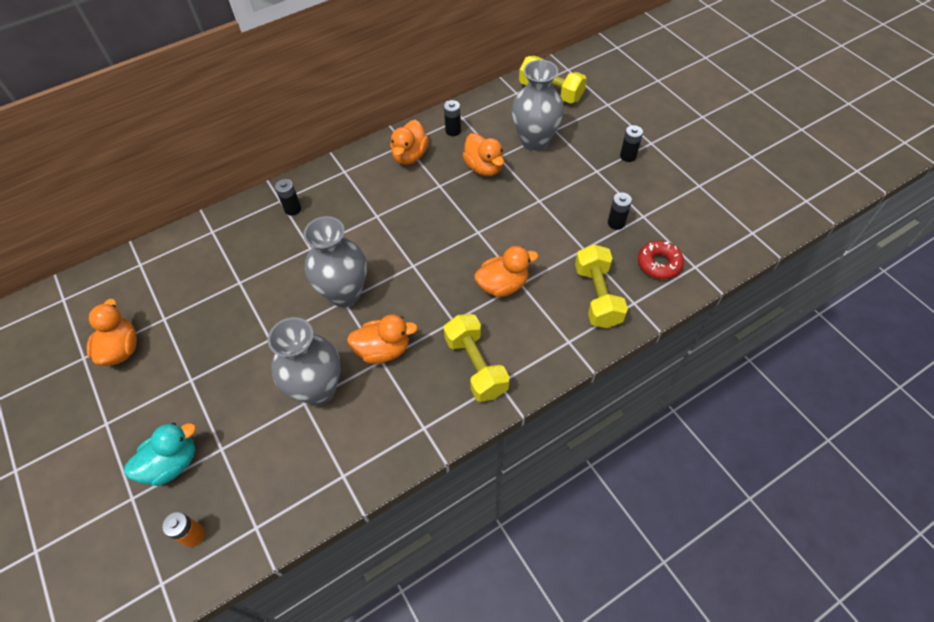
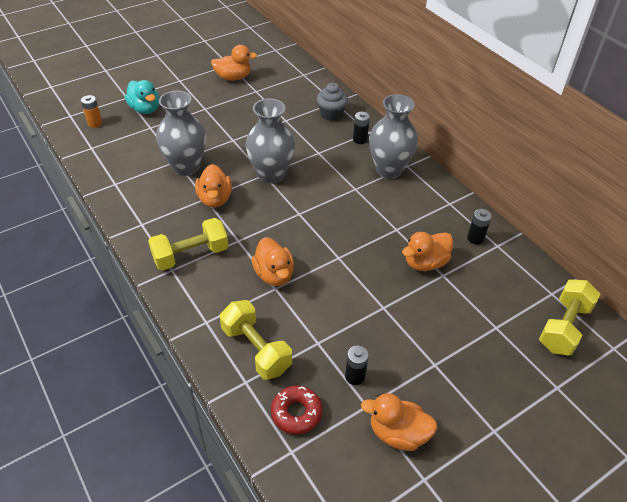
camera: 85 degrees right, 10 degrees down
(237, 235) = (331, 114): none -> grey cupcake
(410, 156) = (433, 207): orange duck -> orange duck (398, 433)
(535, 141) = (473, 307): grey vase -> grey vase (389, 170)
(597, 296) = (256, 349): yellow dumbbell -> yellow dumbbell turned 60 degrees clockwise
(628, 156) = (464, 400): black battery -> none

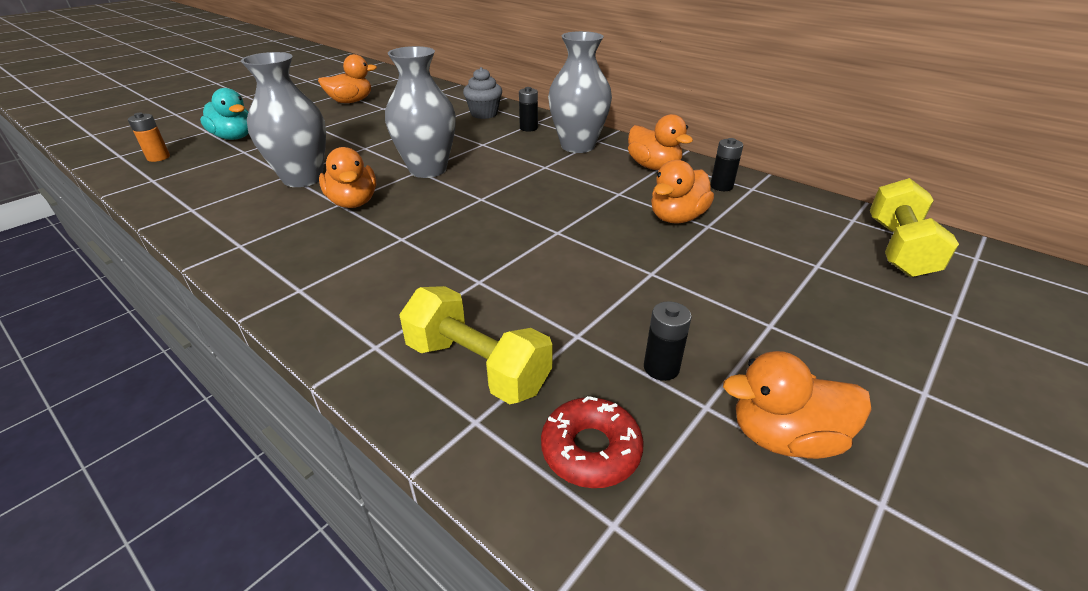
camera: 15 degrees left, 10 degrees down
(191, 255) = (329, 266): yellow dumbbell -> none
(274, 275) = (471, 266): orange duck -> orange duck (653, 166)

